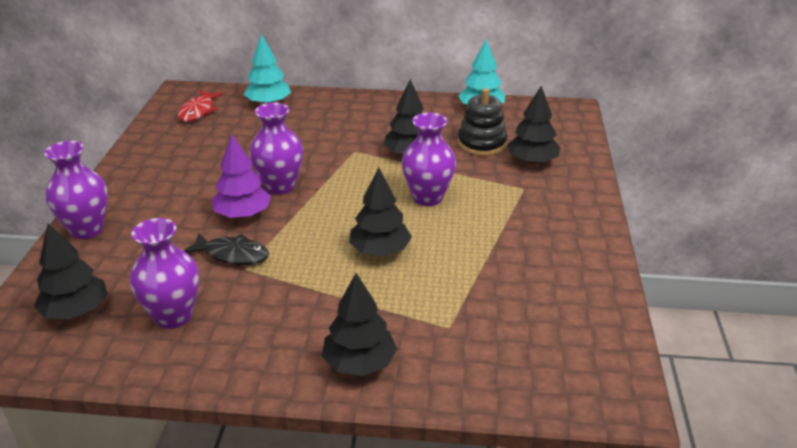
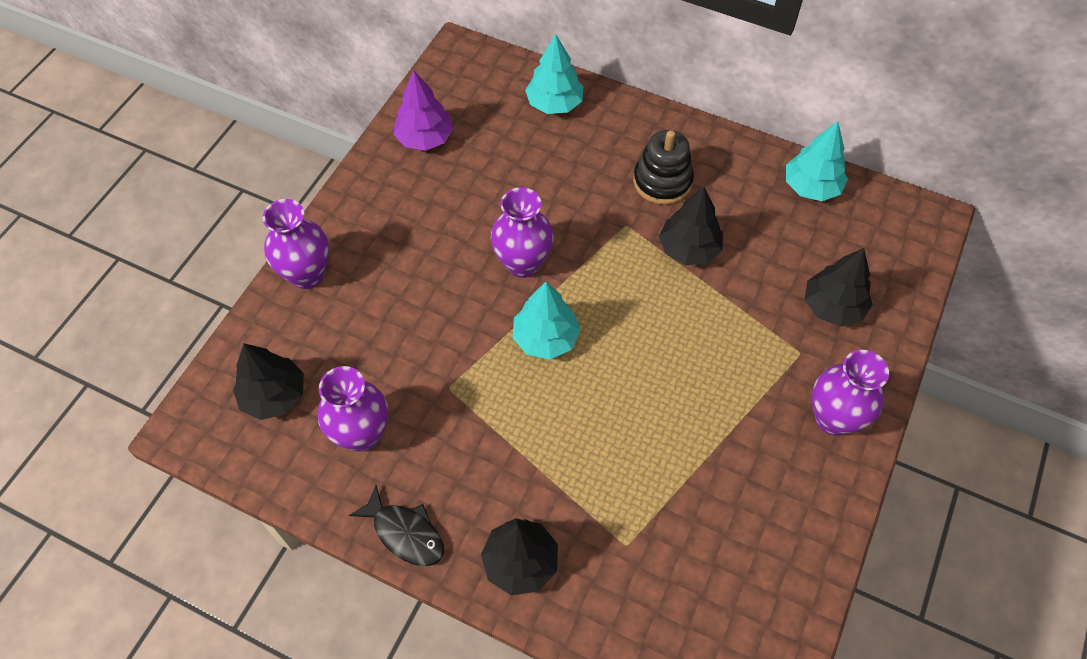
camera: 20 degrees right, 25 degrees up
(198, 111) = (469, 97): red fish -> none
(232, 255) = (442, 362): black fish -> black fish (405, 533)
(243, 214) = (470, 299): purple tree -> purple tree (425, 138)
(318, 222) = (545, 338): none -> turquoise tree
(380, 251) = (596, 405): black tree -> none
(427, 198) = (681, 334): purple vase -> purple vase (833, 418)
(481, 144) = (784, 255): black stacking toy -> black stacking toy (662, 181)

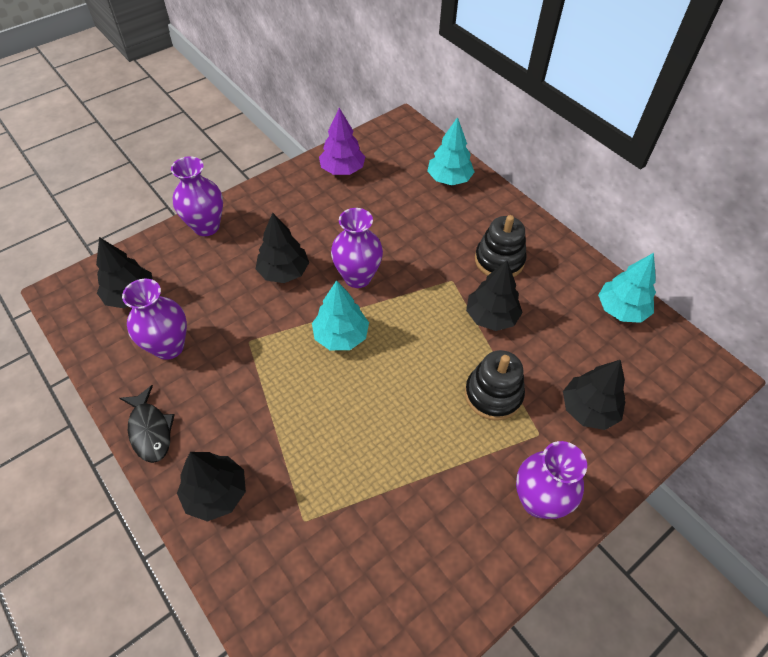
camera: 25 degrees right, 5 degrees down
(436, 291) = (284, 272): none -> black tree
(736, 332) = (493, 394): none -> black stacking toy

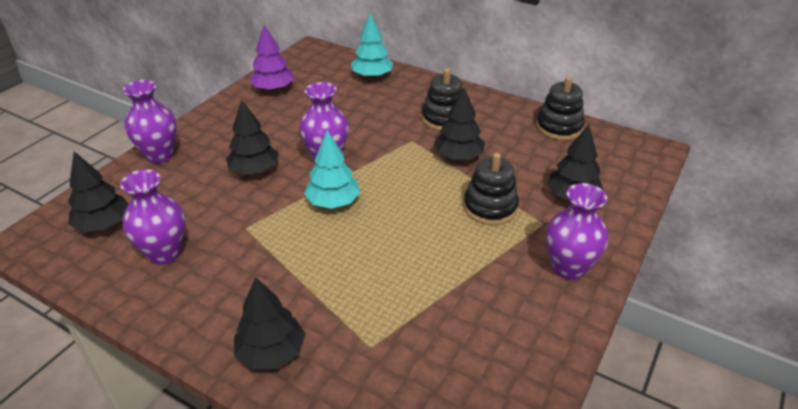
camera: 20 degrees left, 15 degrees down
(150, 430) = (176, 323): black fish -> none
(621, 309) = (559, 127): turquoise tree -> black stacking toy

